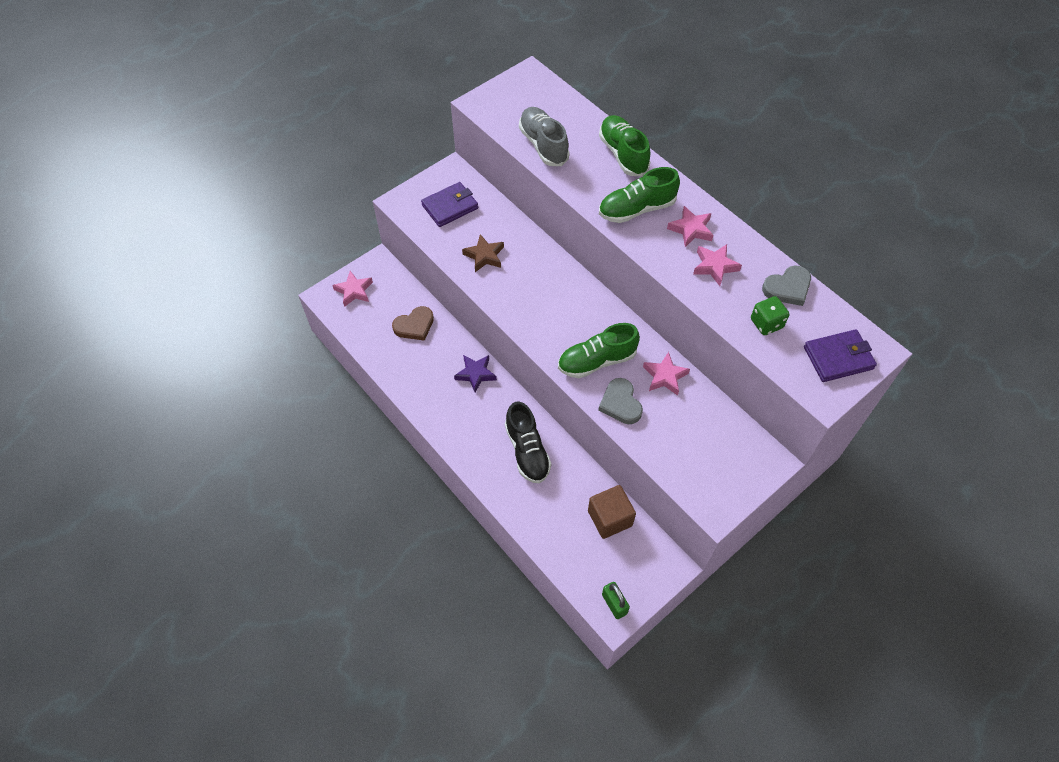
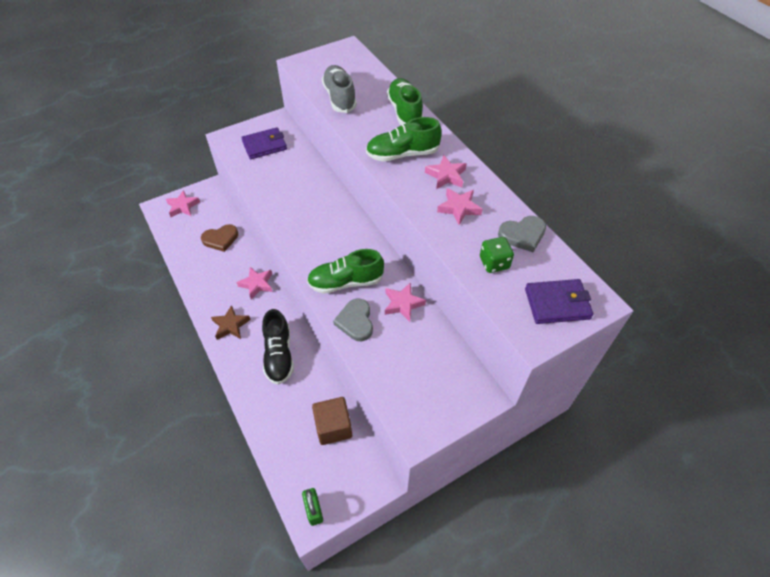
camera: 10 degrees right, 5 degrees down
(475, 374) = (257, 284): purple star -> pink star
(484, 256) = (279, 185): brown star -> brown star (231, 325)

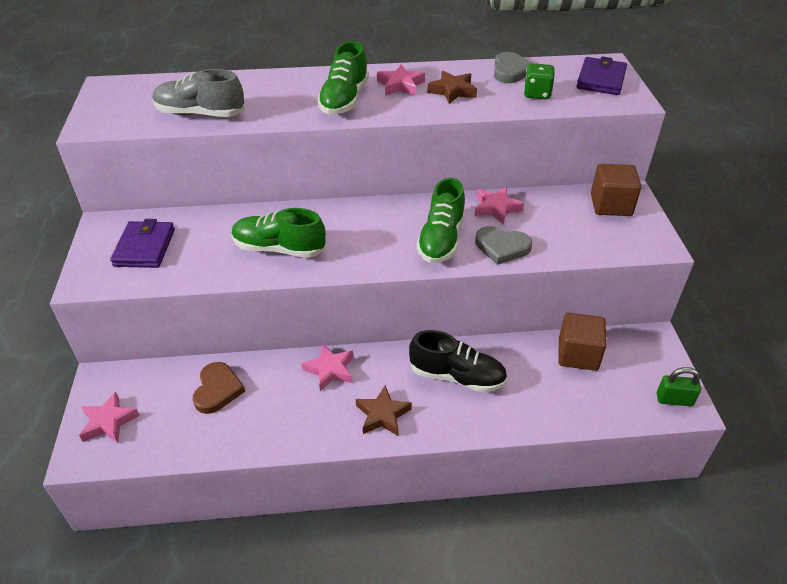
camera: 65 degrees left, 10 degrees down
(404, 112) = (275, 81): green shoe -> green shoe (279, 249)
(455, 384) = (611, 205): none -> brown cube
(459, 208) = (452, 91): pink star -> brown star

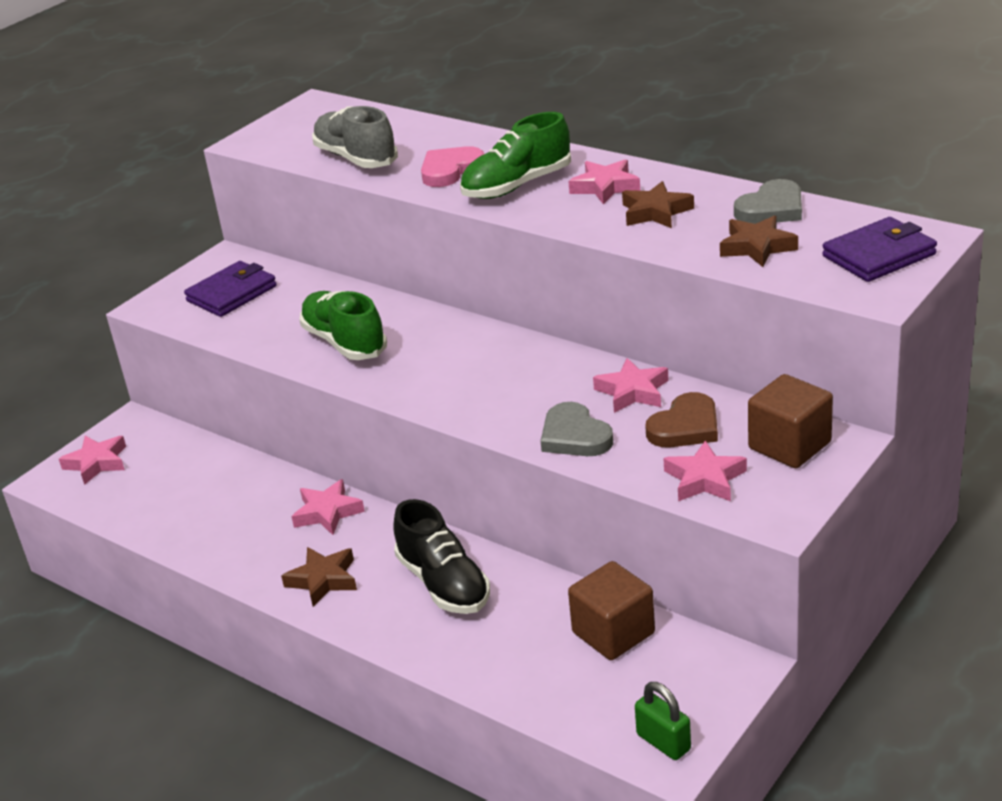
camera: 45 degrees right, 10 degrees down
(217, 390) = (209, 480): brown heart -> brown heart (685, 427)
(283, 103) = (450, 170): none -> pink heart
(441, 239) = (519, 400): green shoe -> none
(537, 94) = (757, 247): green dice -> brown star
(599, 241) = (705, 479): none -> pink star

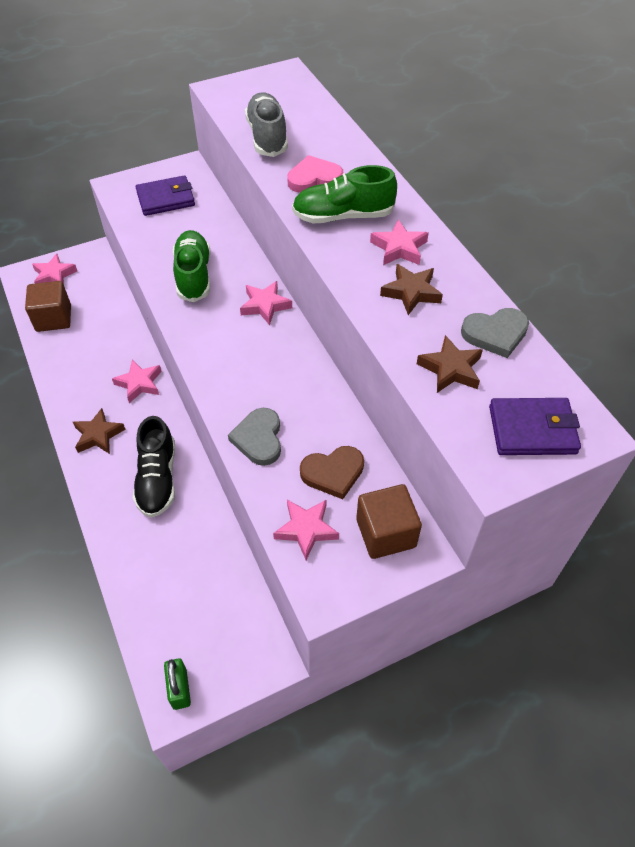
camera: 25 degrees right, 20 degrees up
(613, 633) = (219, 580): brown cube -> brown cube (53, 318)
(633, 392) = (326, 420): pink star -> pink star (265, 305)

